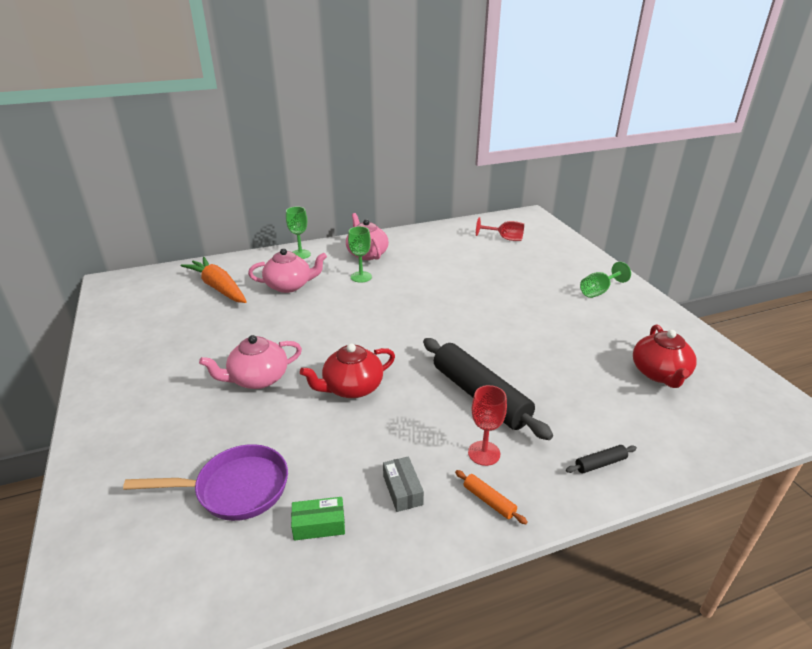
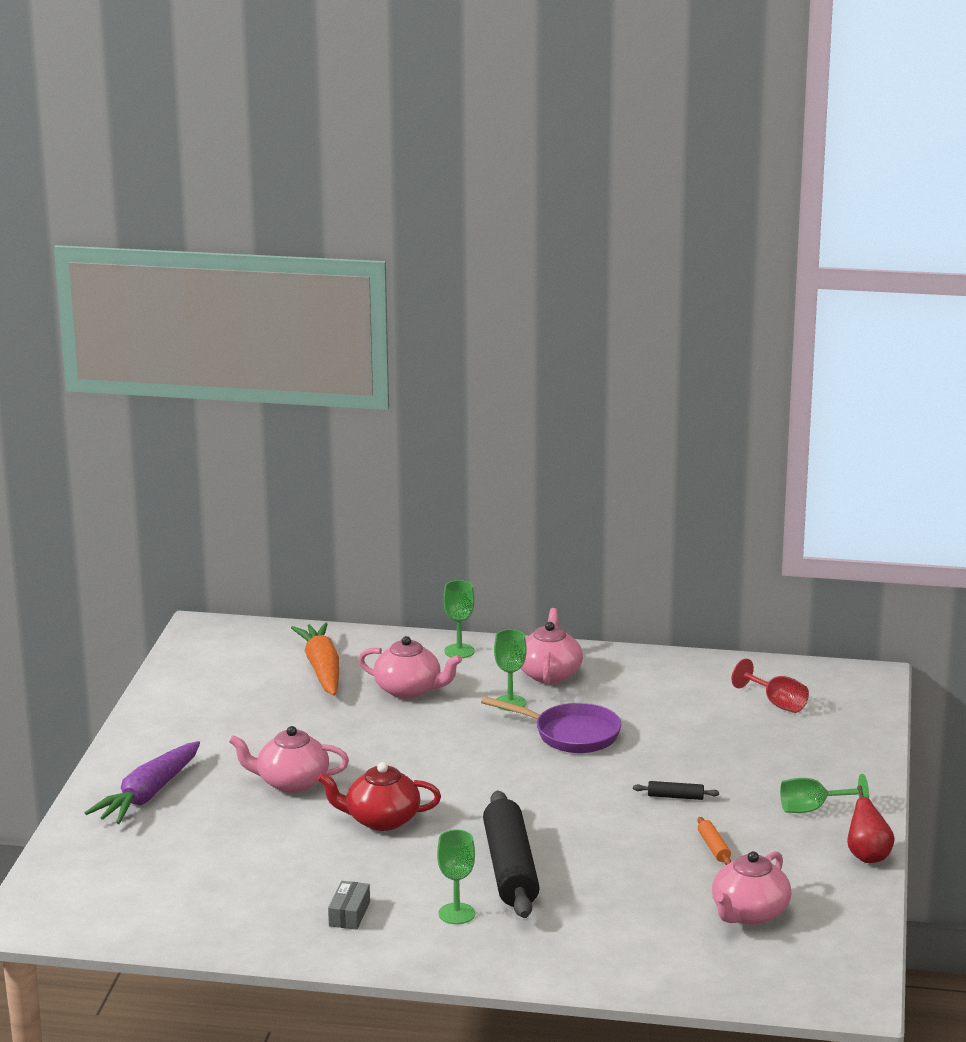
camera: 30 degrees right, 10 degrees down
(139, 431) = (148, 795): none -> purple carrot
(235, 489) = (203, 865): purple pan -> purple pan (570, 734)
(319, 525) = (255, 912): green box -> none
(484, 453) = (456, 914): red goblet -> green goblet
(489, 501) = (420, 946): orange rolling pin -> orange rolling pin (713, 847)
(600, 463) = (563, 958): black rolling pin -> black rolling pin (675, 796)
(659, 374) = (749, 913): red teapot -> pink teapot
(663, 310) = (868, 856): none -> red pear

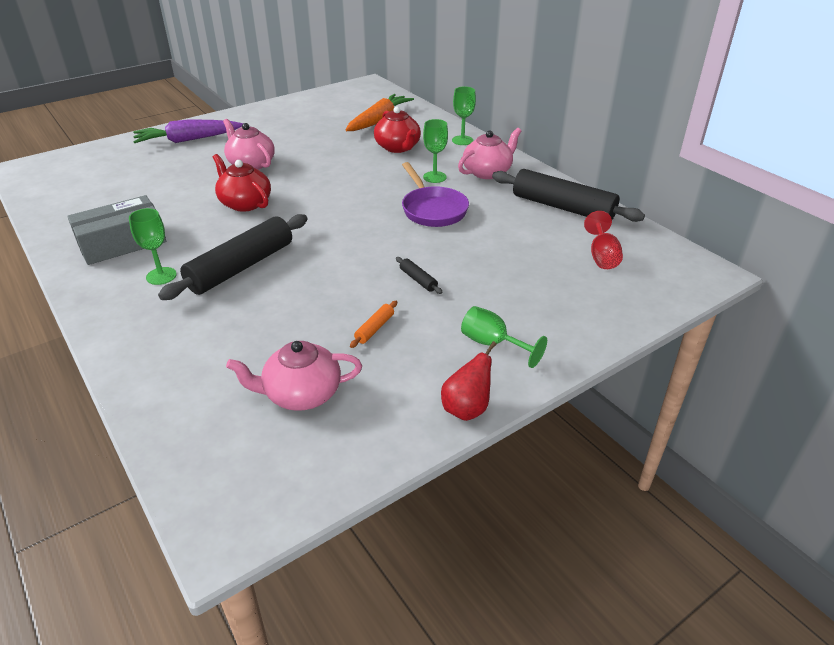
camera: 45 degrees right, 15 degrees up
(349, 914) = (122, 243): grey box -> grey box, size x2.04
(409, 690) = (398, 147): pink teapot -> red teapot
(676, 676) = (562, 207): none -> black rolling pin

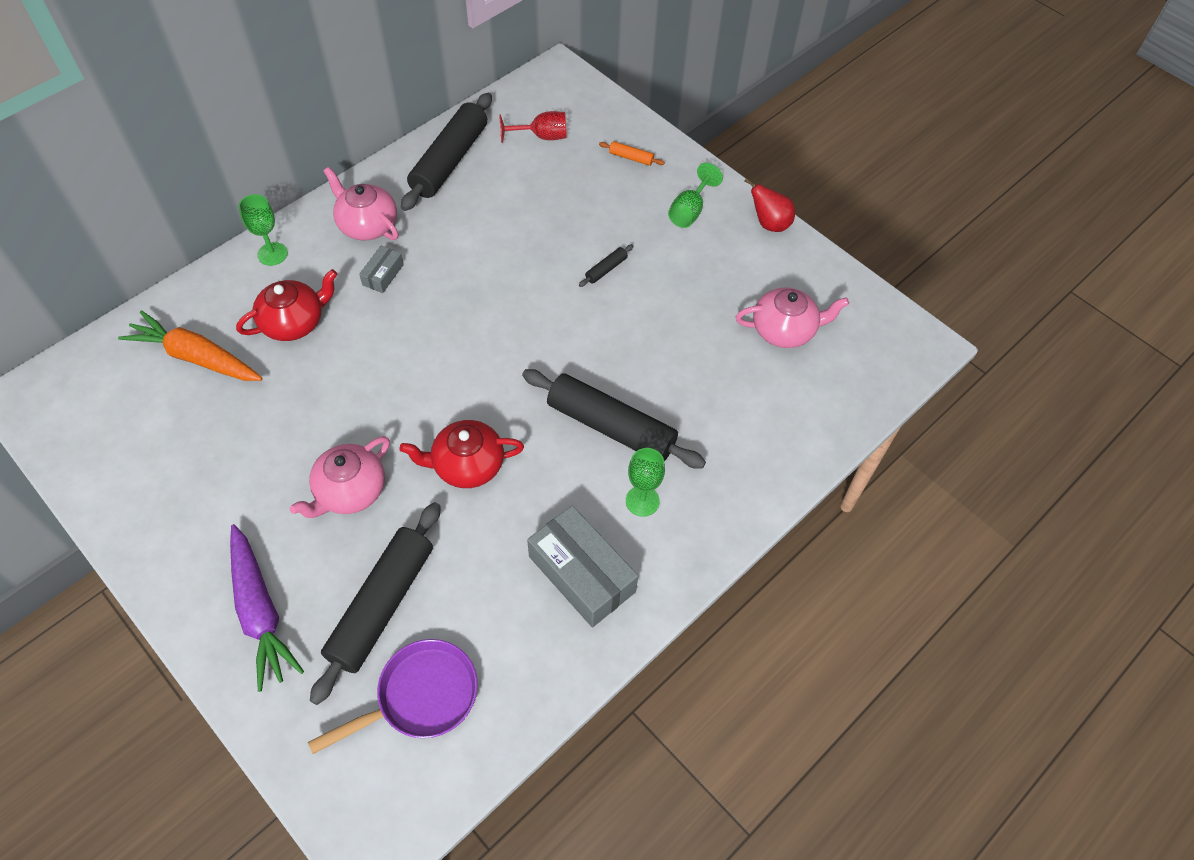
camera: 100 degrees left, 20 degrees up
(162, 172) = (382, 605): none -> black rolling pin
(245, 203) = (467, 465): red teapot -> red teapot turned 45 degrees clockwise
(301, 394) = (784, 330): pink teapot -> pink teapot turned 75 degrees counterclockwise
(374, 328) = (688, 293): orange rolling pin -> orange rolling pin (631, 158)
(432, 209) = (465, 270): purple pan -> purple pan (420, 697)
(434, 177) = (383, 275): green goblet -> grey box

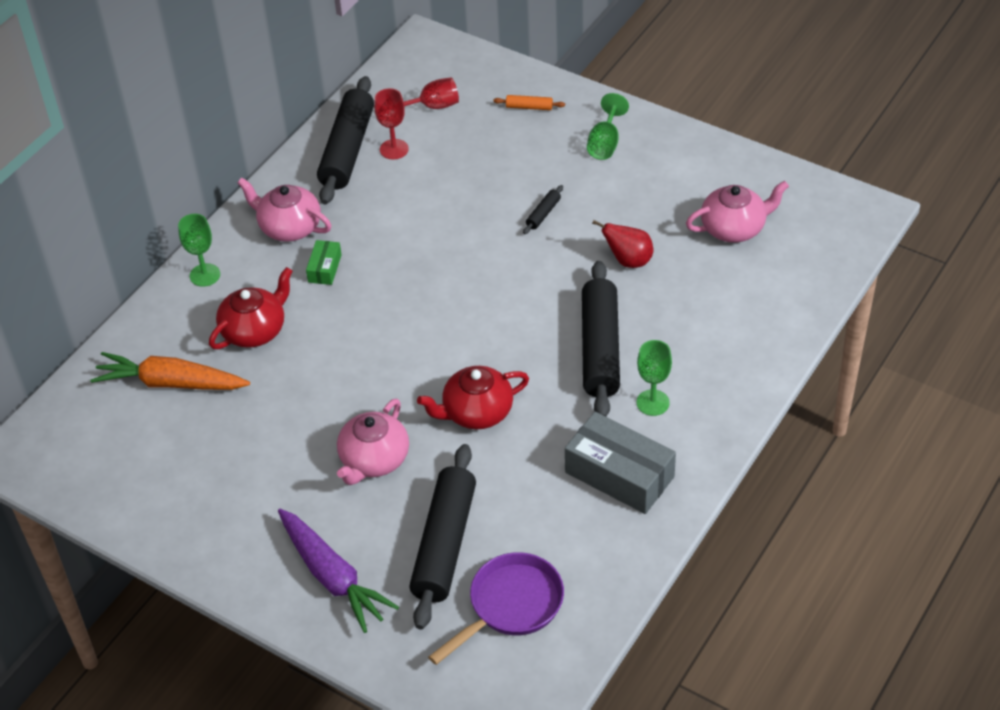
camera: 10 degrees left, 10 degrees down
(383, 275) = (324, 268): grey box -> green box
(492, 170) = (394, 149): none -> red goblet
(611, 427) = (600, 348): black rolling pin -> black rolling pin turned 75 degrees clockwise
(769, 224) = (687, 137): red pear -> red pear (628, 261)

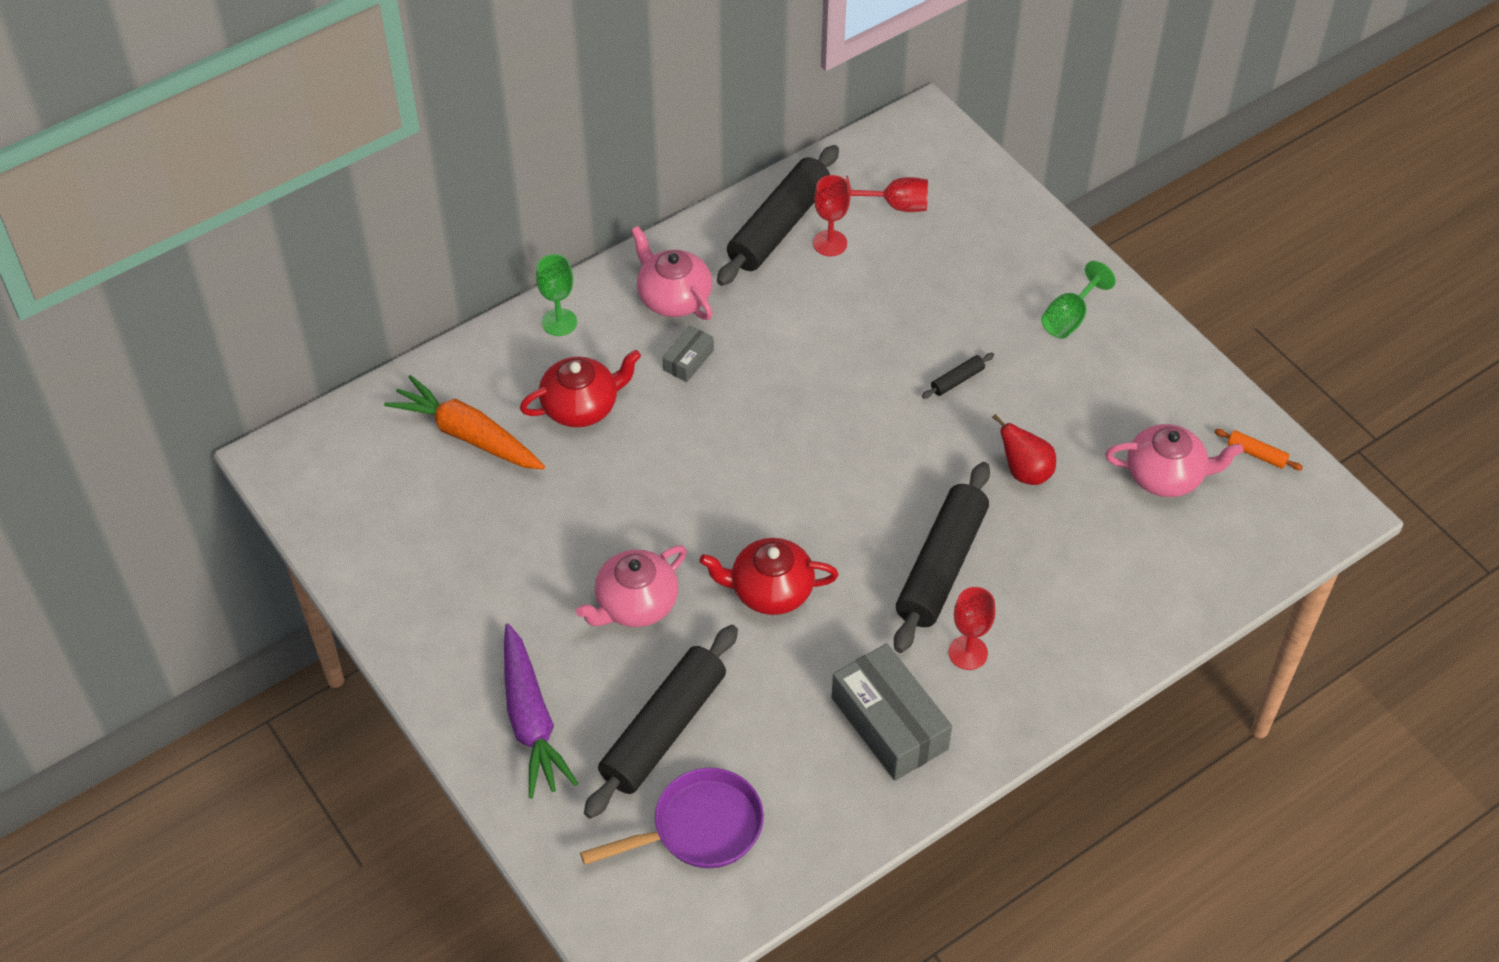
camera: 20 degrees right, 5 degrees up
(324, 268) = (688, 360): green box -> grey box
(529, 107) = (1005, 243): orange rolling pin -> orange rolling pin (1256, 454)
(653, 402) = (968, 653): green goblet -> red goblet

